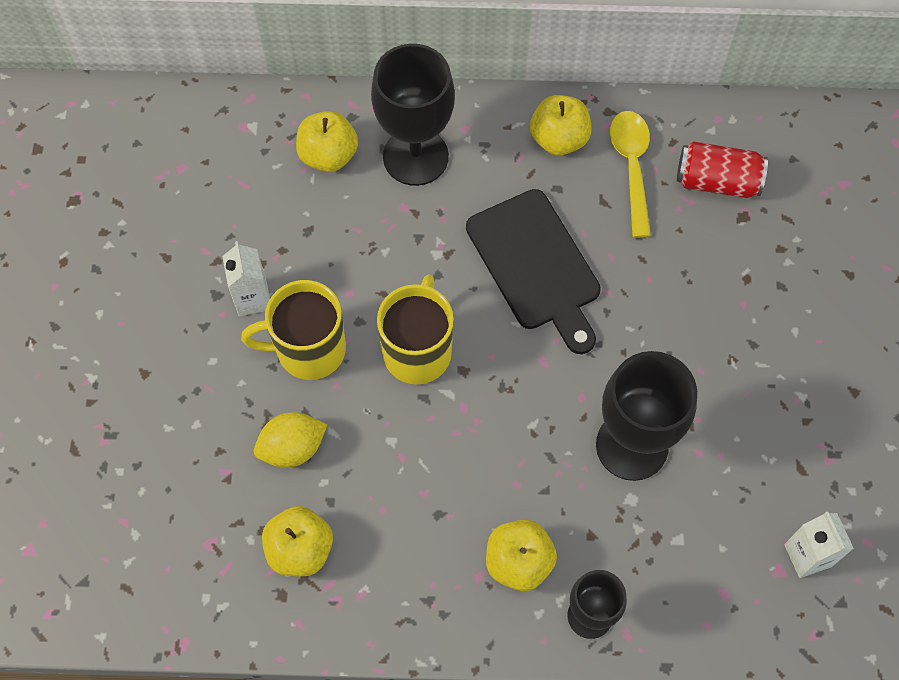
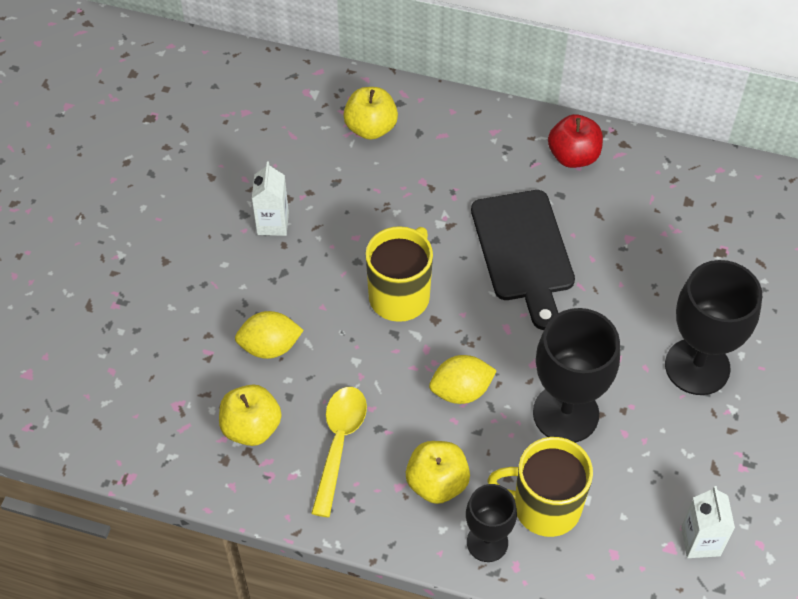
camera: 15 degrees right, 10 degrees down
(309, 349) = (307, 273): yellow mug -> yellow mug (544, 506)
(415, 157) = (444, 144): black goblet -> black goblet (697, 366)
(514, 448) = (461, 391): none -> yellow lemon
(559, 139) = (573, 156): yellow apple -> red apple
(631, 167) = (631, 192): yellow spoon -> yellow spoon (339, 443)
(717, 181) = (705, 219): red can -> none

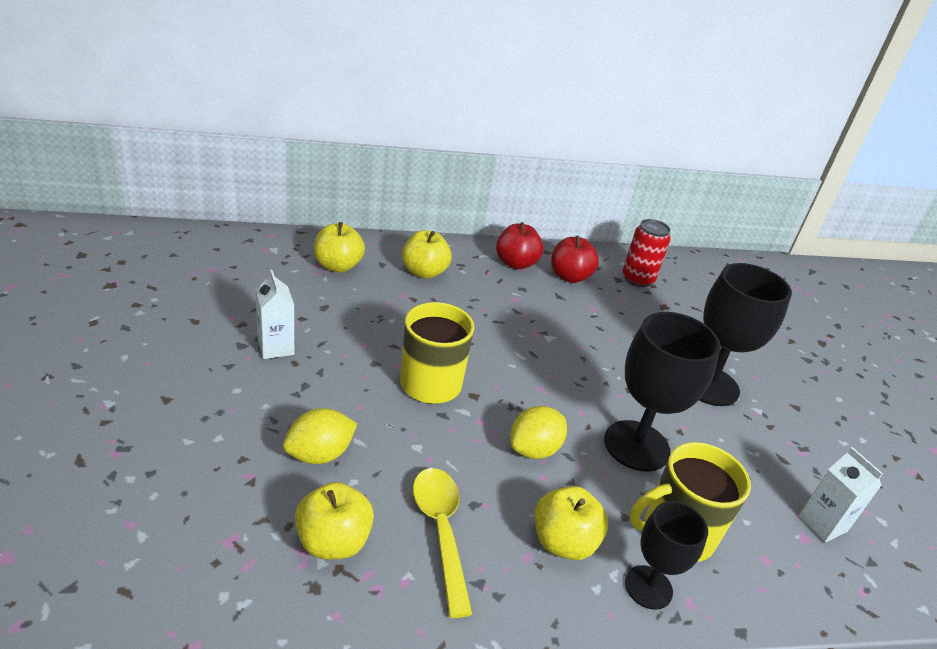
camera: 30 degrees left, 20 degrees down
(460, 152) = (424, 272): none -> yellow apple
(523, 251) = (518, 330): black cutting board -> none
(628, 187) = (569, 277): none -> red apple
(714, 206) = (637, 279): none -> red can

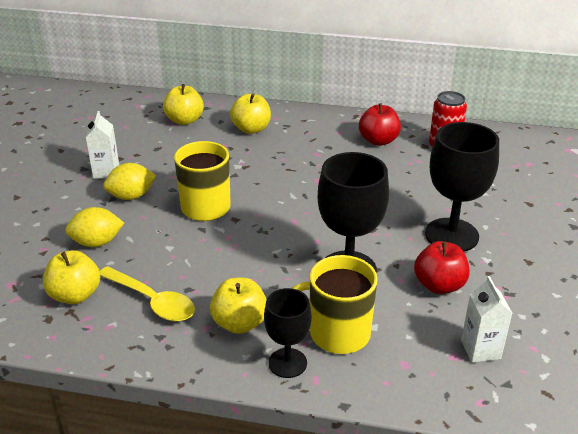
camera: 25 degrees right, 0 degrees up
(440, 531) = (152, 301): yellow spoon -> yellow spoon turned 120 degrees clockwise
(515, 263) = (335, 127): red apple -> red apple (439, 285)
(534, 449) = (258, 261): yellow lemon -> yellow lemon (131, 196)

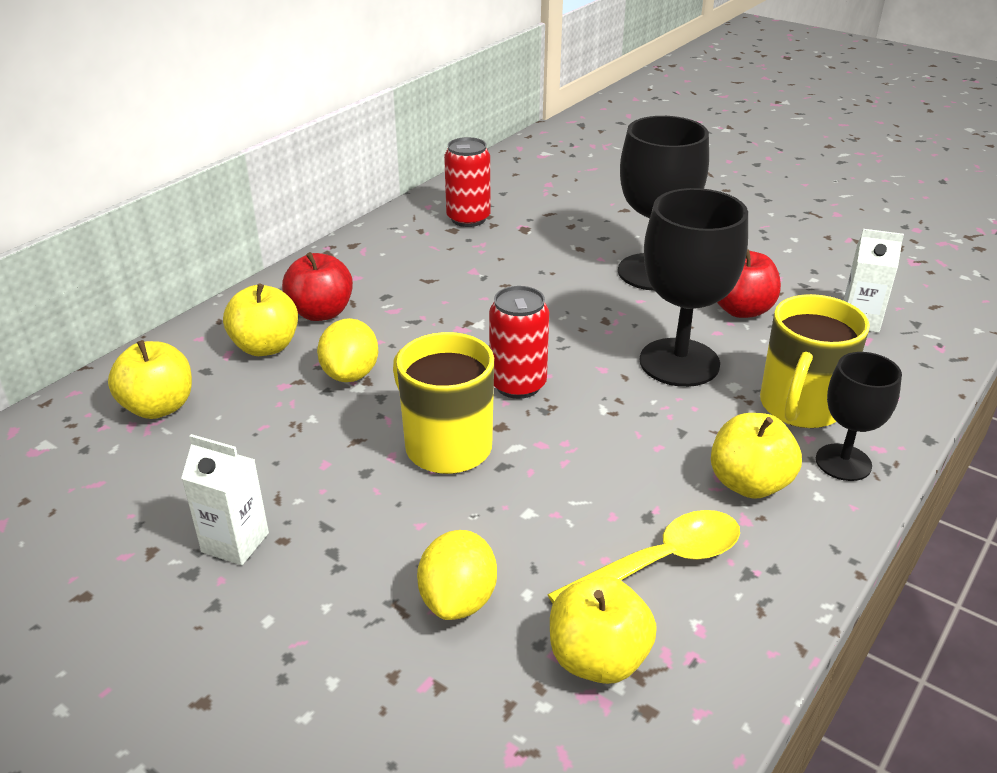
camera: 65 degrees left, 0 degrees up
(131, 196) = (346, 525): yellow lemon -> yellow lemon (350, 374)
(277, 214) = (518, 385): none -> red can
(378, 141) = (409, 255): red apple -> red apple (321, 313)

